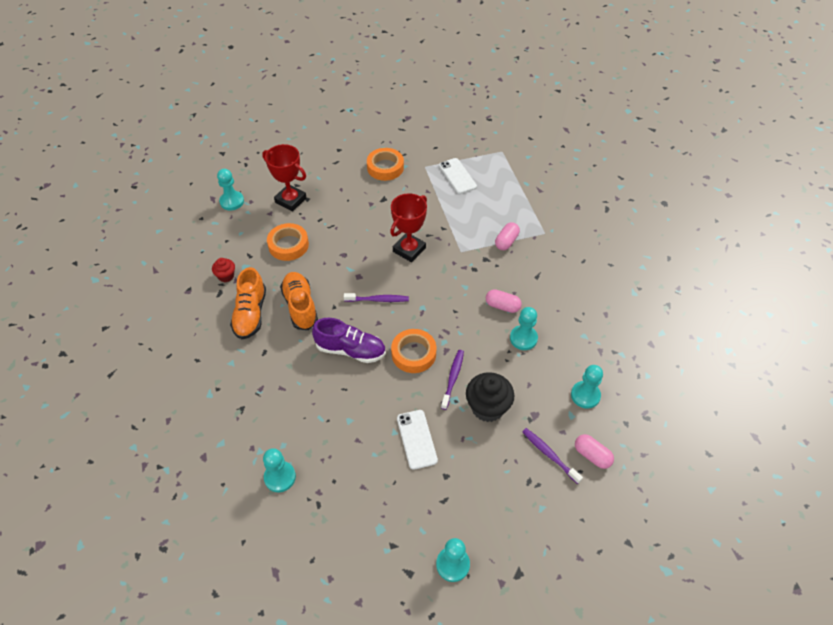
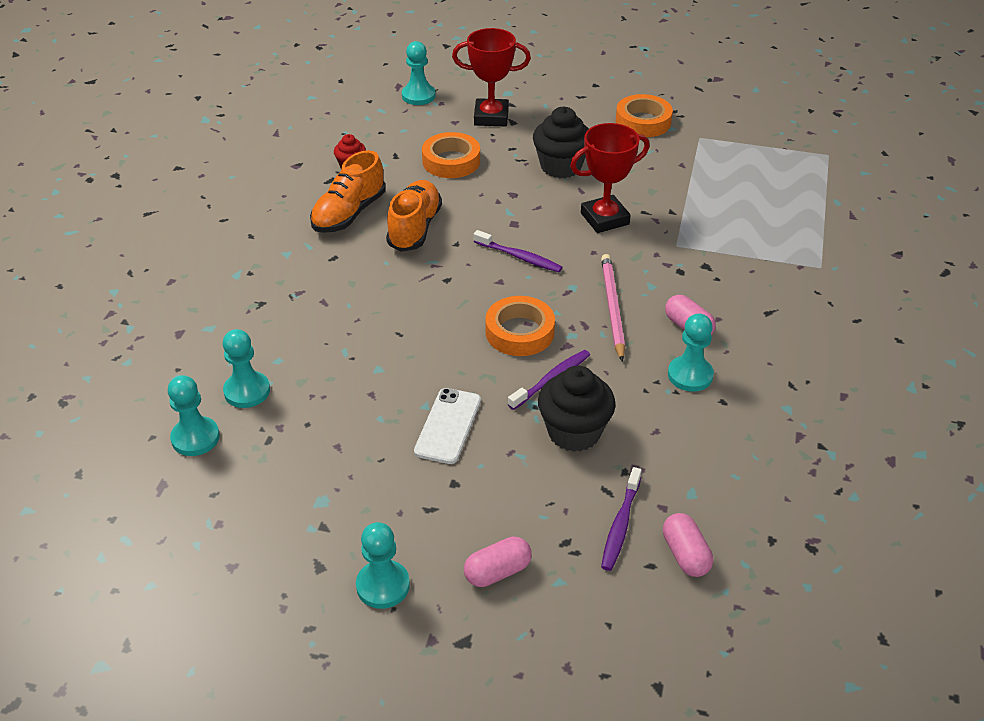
camera: 30 degrees right, 10 degrees down
(290, 200) = (491, 117): red trophy -> red trophy turned 60 degrees counterclockwise
(351, 350) = (440, 296): purple shoe -> none
(358, 221) = (561, 166): none -> black cupcake
(454, 312) = (612, 308): none -> pink pencil
(457, 176) = (738, 162): white phone -> none
(506, 241) = (753, 257): pink capsule -> pink capsule (497, 572)
(549, 455) = (620, 525): purple toothbrush -> purple toothbrush turned 150 degrees counterclockwise
(585, 395) = (732, 479): turquoise pawn -> turquoise pawn (195, 438)

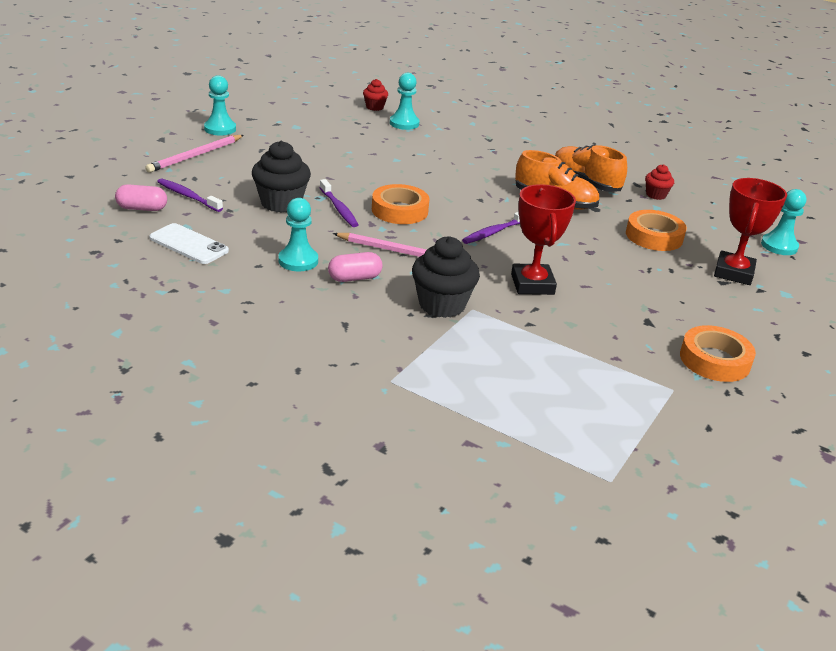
camera: 105 degrees right, 10 degrees down
(195, 438) = (374, 107): turquoise pawn -> red cupcake
(448, 426) = (324, 168): white phone -> white phone (188, 244)
(497, 572) = (195, 156): pink capsule -> pink pencil
(561, 166) = (631, 286): black cupcake -> black cupcake (442, 305)

